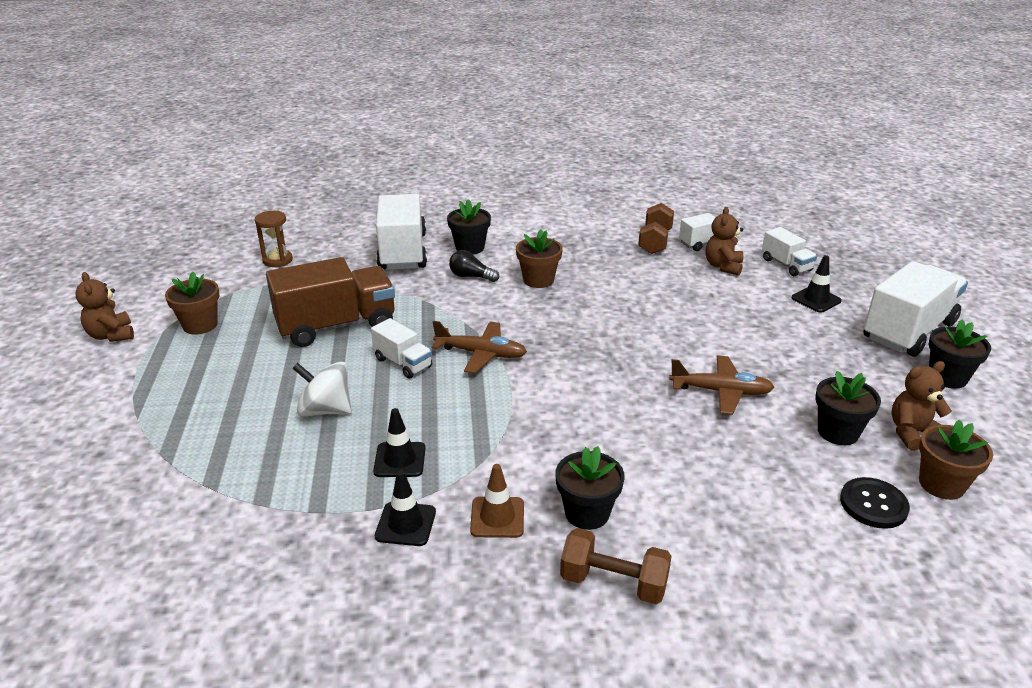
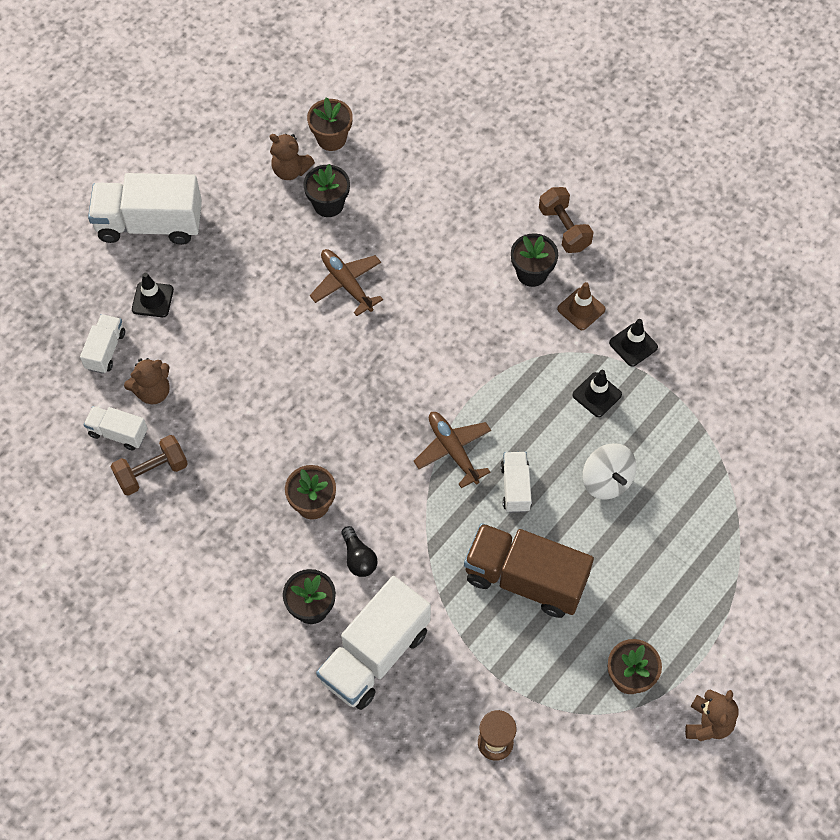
camera: 135 degrees left, 30 degrees up
(873, 504) = (383, 159): black button -> none
(947, 377) = (200, 179): black flower pot -> none

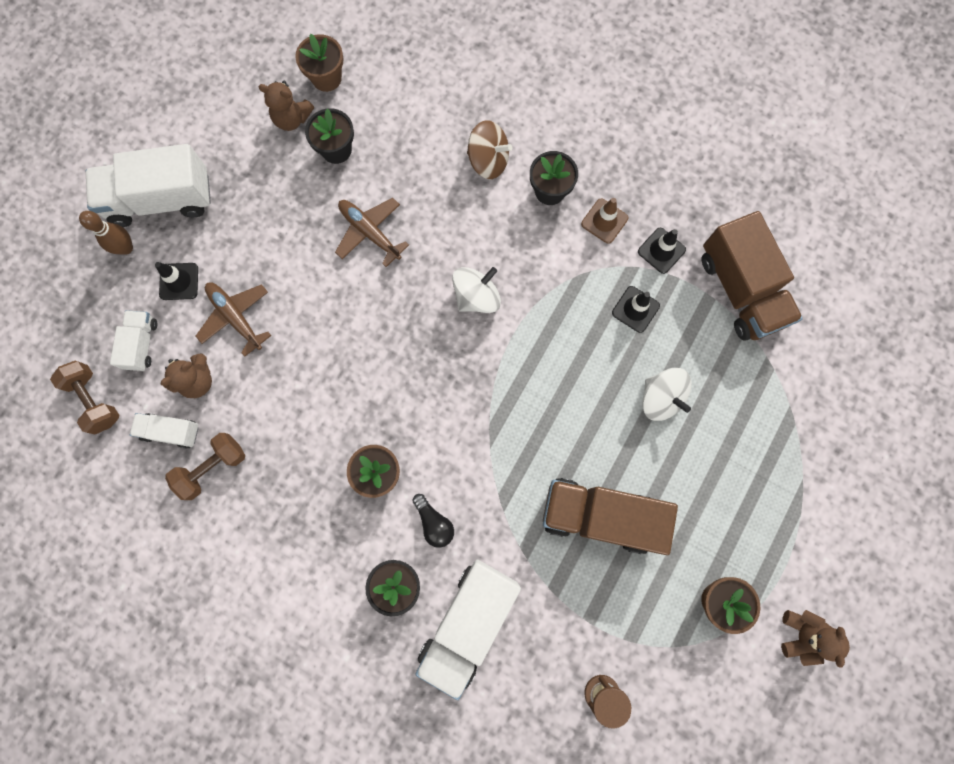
camera: 10 degrees left, 15 degrees up
(107, 262) = (126, 248): none -> brown bowling pin
(440, 358) = (476, 297): none -> white spinning top
(453, 450) = (506, 392): brown plane -> brown plane (235, 317)
(476, 237) = (488, 161): none -> brown spinning top
(515, 487) = (574, 421): white truck -> none
(564, 229) = (573, 138): brown dumbbell -> brown dumbbell (94, 400)
(706, 393) = (740, 289): none -> brown truck

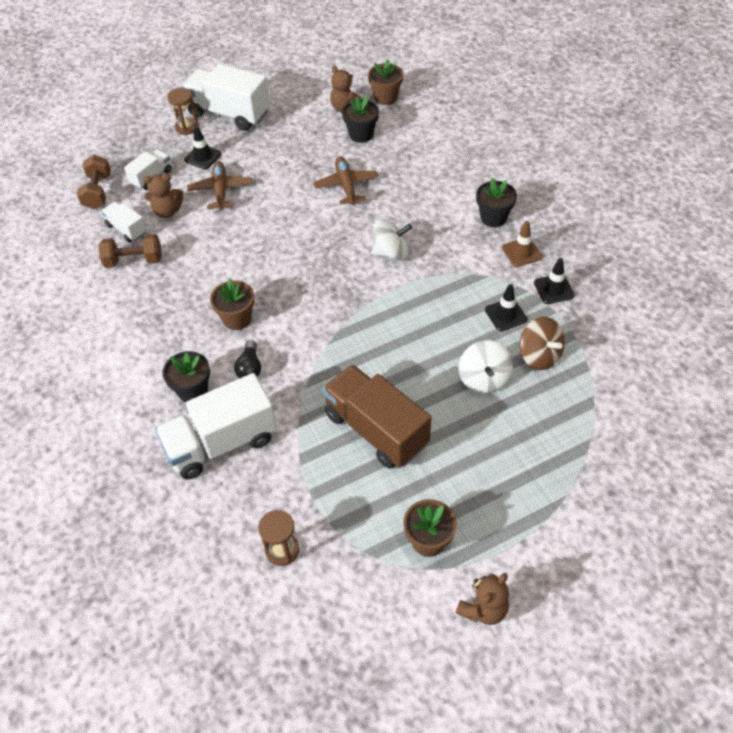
camera: 35 degrees right, 25 degrees down
(126, 248) = (187, 127): brown bowling pin -> brown hourglass
(488, 161) = (461, 183): brown spinning top -> brown spinning top (539, 356)
(740, 289) = (602, 342): brown truck -> none

